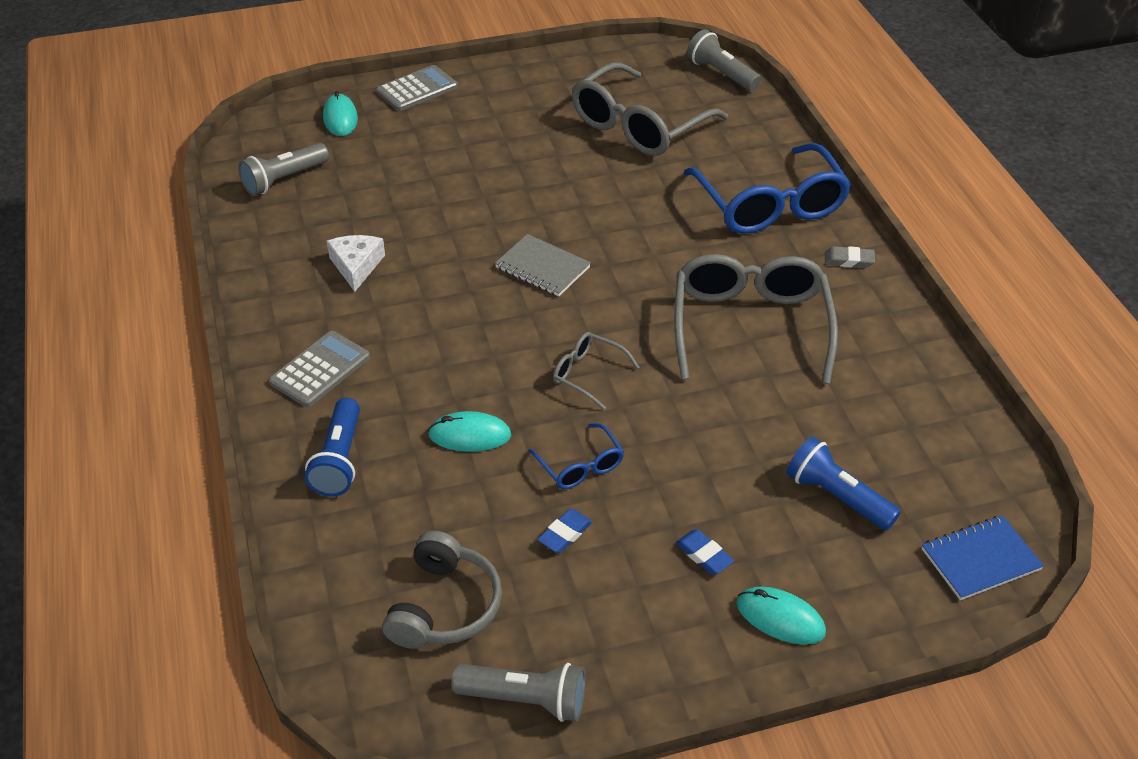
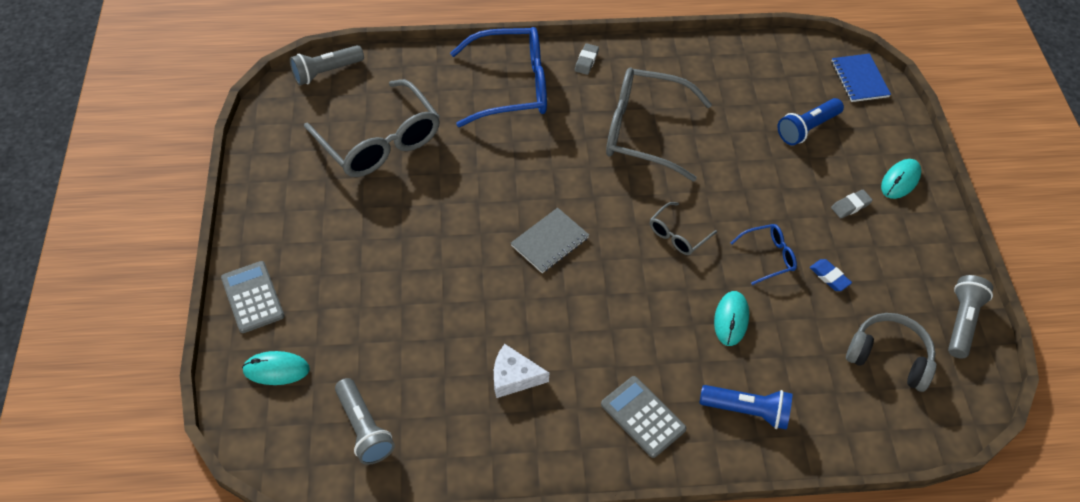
camera: 80 degrees left, 10 degrees up
(704, 555) = (850, 206): blue eraser -> grey eraser

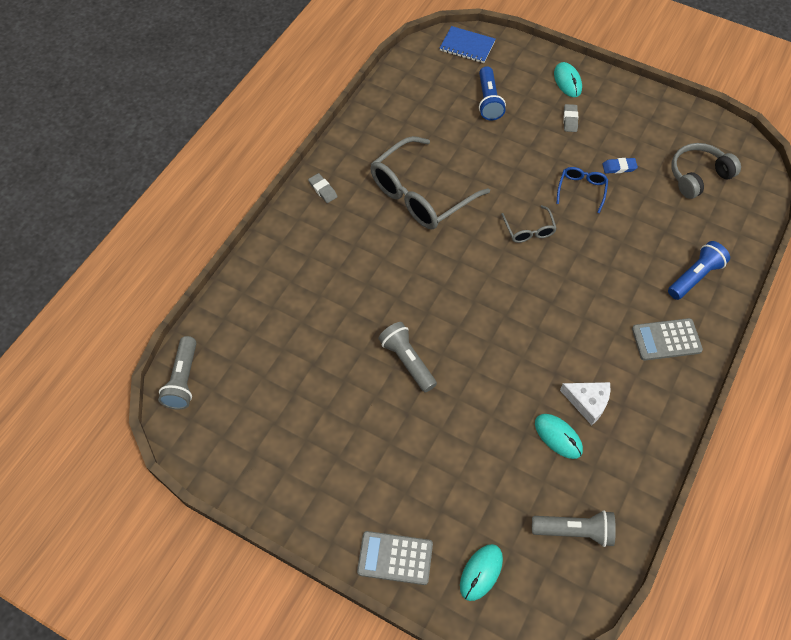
camera: 55 degrees left, 5 degrees up
(380, 142) = (297, 378): grey glasses -> none
(512, 86) = (310, 253): blue glasses -> none
(514, 377) = (588, 402): white cheese -> white cheese turned 105 degrees counterclockwise
(550, 242) = (482, 312): grey notebook -> none
(731, 319) = (619, 242): turquoise mouse -> turquoise mouse (558, 437)
(961, 322) = (694, 123): grey flashlight -> grey flashlight (407, 361)

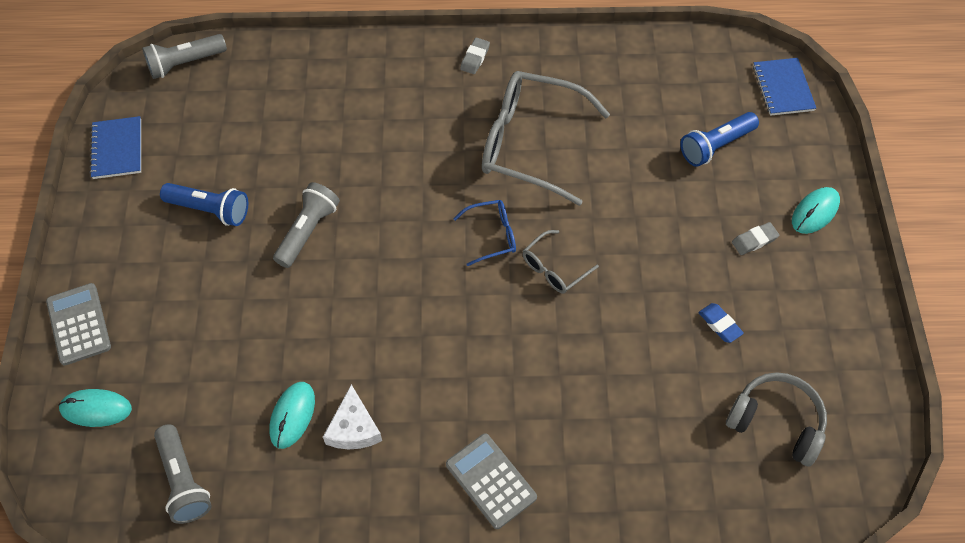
camera: 60 degrees right, 0 degrees up
(237, 465) = (117, 149): none -> blue notebook
(581, 190) = (653, 298): blue glasses -> blue glasses (492, 235)
(695, 277) = (608, 479): blue flashlight -> blue flashlight (210, 210)

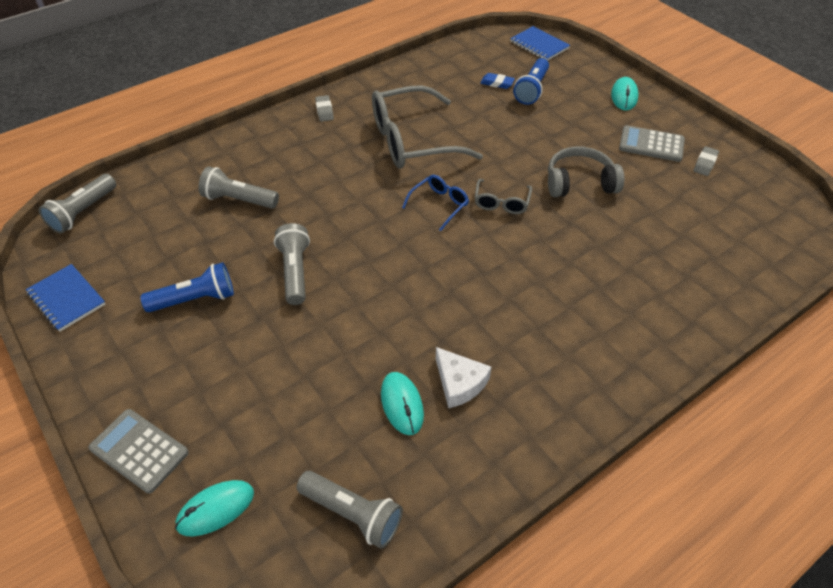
camera: 35 degrees left, 10 degrees down
(318, 124) = (239, 200): none -> grey flashlight
(491, 481) = (593, 355): grey calculator -> grey calculator (651, 144)
(720, 324) = (636, 180): blue eraser -> blue eraser (497, 83)
(754, 240) = (606, 126): grey eraser -> grey eraser (705, 163)
(776, 422) = (725, 214): grey headphones -> grey headphones (579, 182)

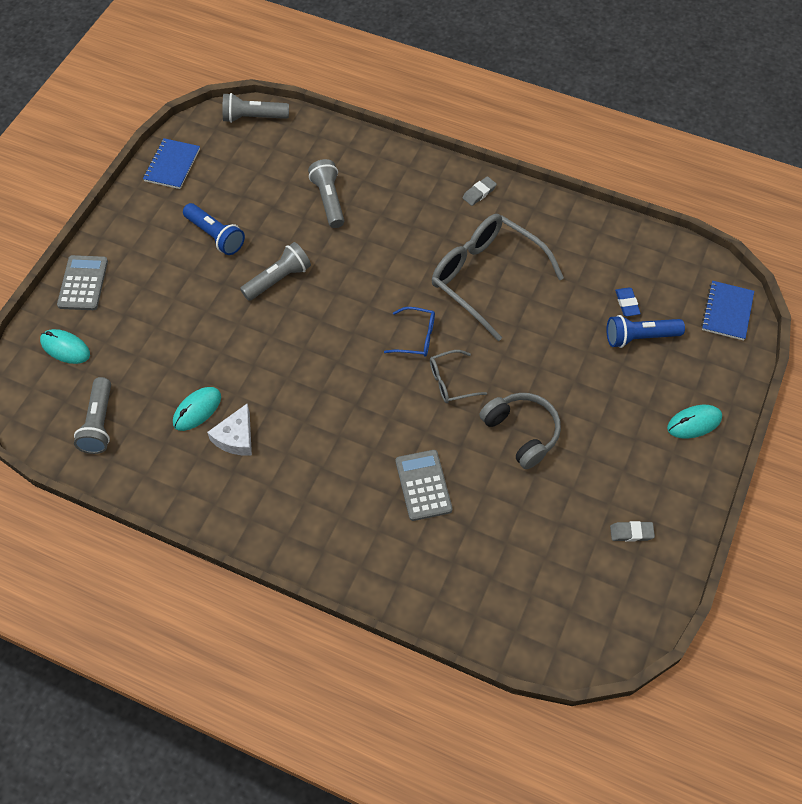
camera: 60 degrees right, 10 degrees up
(651, 144) = (627, 474): grey calculator -> grey calculator (423, 485)

